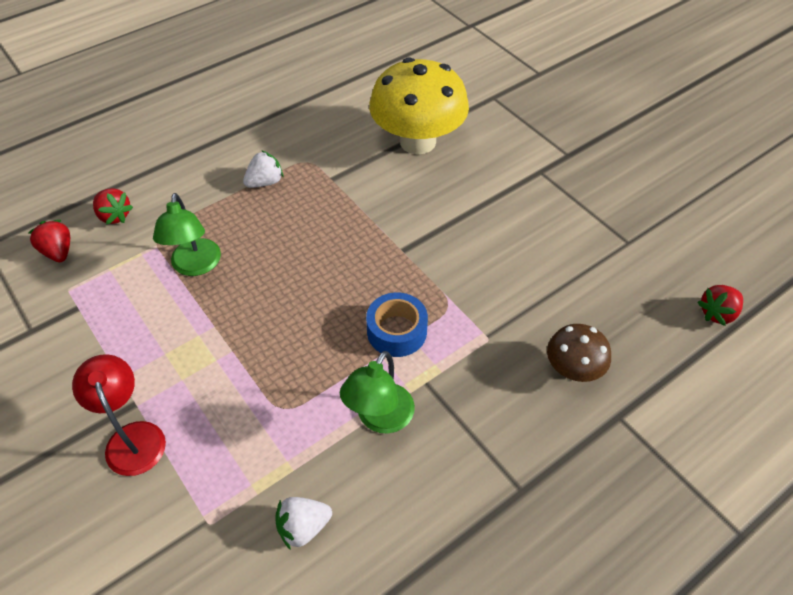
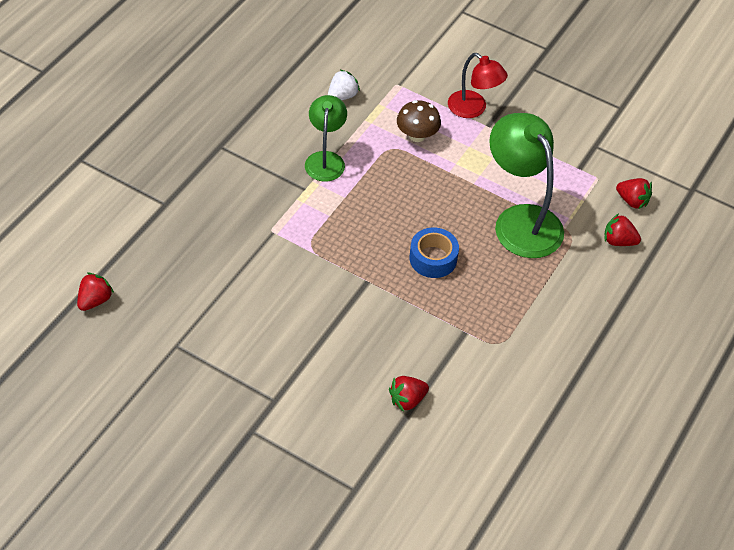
camera: 155 degrees right, 0 degrees up
(195, 266) = (521, 220): green lamp -> green lamp, size x1.66
(265, 182) = (521, 309): white strawberry -> none
(397, 331) = (341, 216): blue tape -> blue tape (433, 258)
(417, 142) = (407, 400): yellow mushroom -> red strawberry
(573, 369) = (203, 226): brown mushroom -> brown mushroom (417, 135)

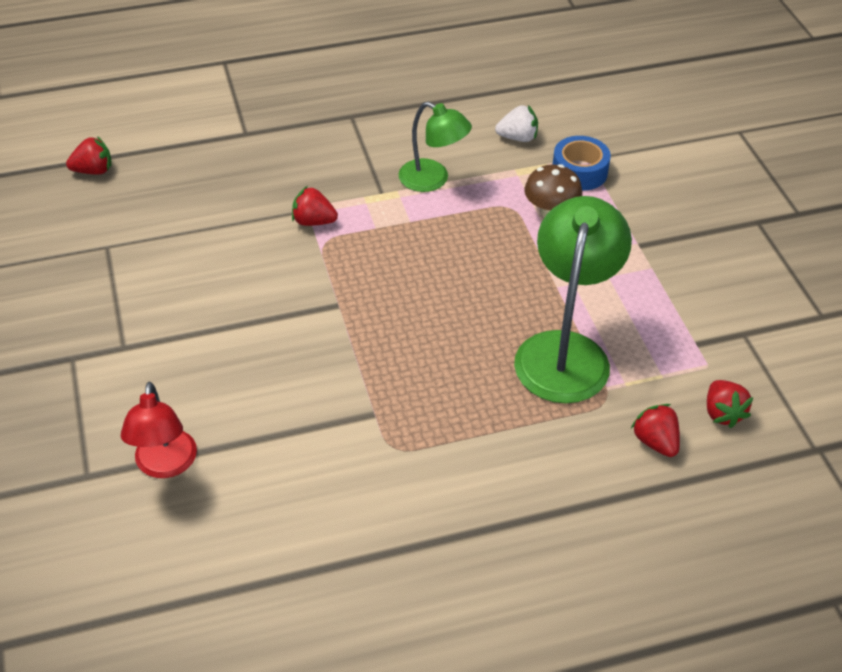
camera: 45 degrees right, 5 degrees down
(325, 159) = (433, 180): green lamp -> green lamp turned 75 degrees clockwise
(407, 400) = (238, 433): red strawberry -> red strawberry (313, 221)
(433, 258) = (427, 326): blue tape -> blue tape (579, 172)
(473, 109) = (642, 221): red lamp -> red lamp (165, 465)

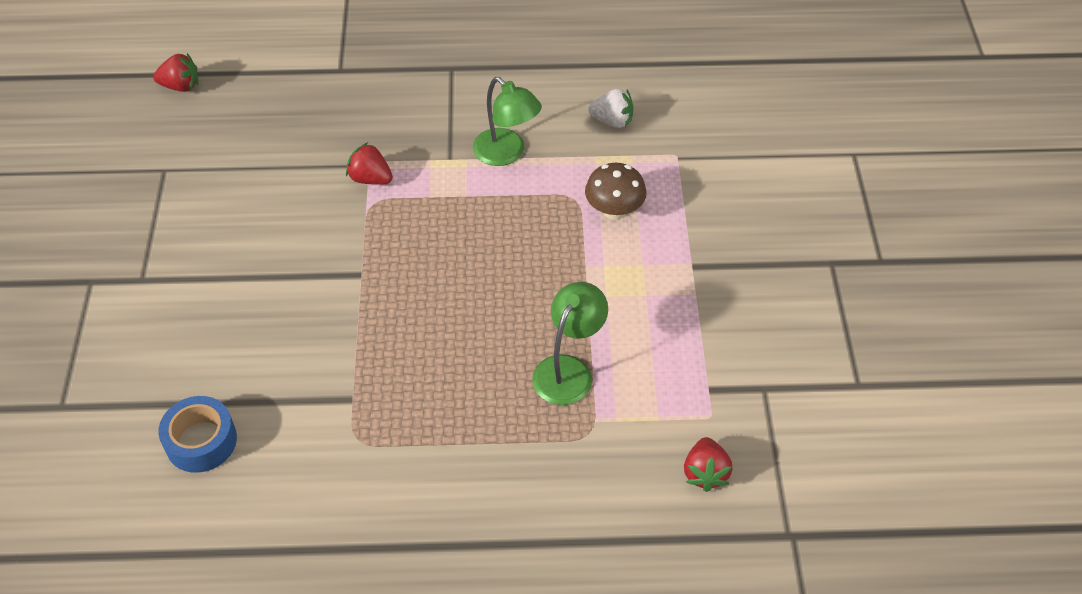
camera: 15 degrees right, 5 degrees up
(165, 465) = (135, 411): red lamp -> none
(565, 351) = (568, 370): green lamp -> green lamp, size x0.60
(579, 172) = (662, 171): blue tape -> blue tape (201, 441)
(655, 442) = (622, 490): red strawberry -> none

